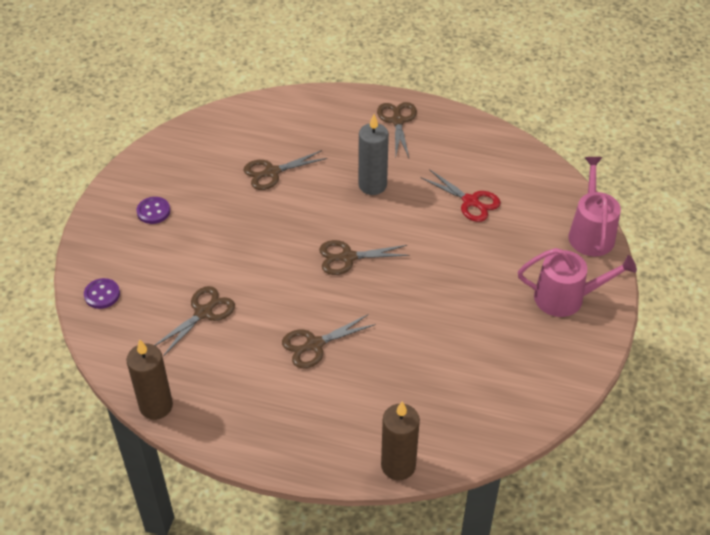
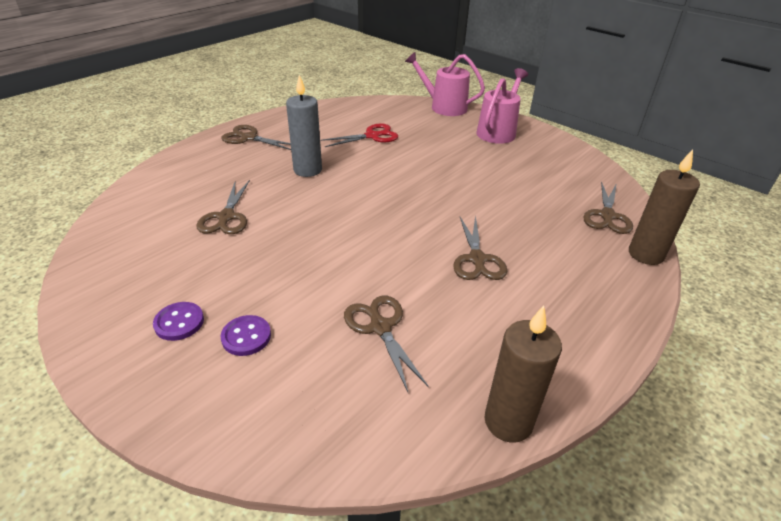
camera: 65 degrees left, 10 degrees down
(102, 294) = (273, 424): purple button -> purple button (246, 337)
(347, 257) = (381, 207): brown scissors -> brown scissors (607, 216)

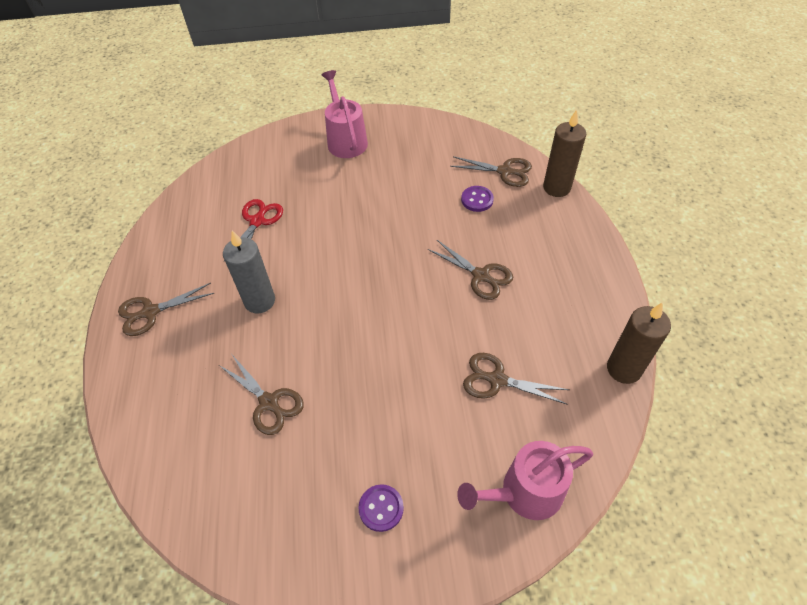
camera: 45 degrees left, 15 degrees up
(246, 337) = (436, 469): purple button -> purple button (477, 200)
(444, 107) = (269, 141): pink watering can -> pink watering can (524, 492)
(607, 216) = (505, 171): brown scissors -> brown scissors turned 45 degrees counterclockwise

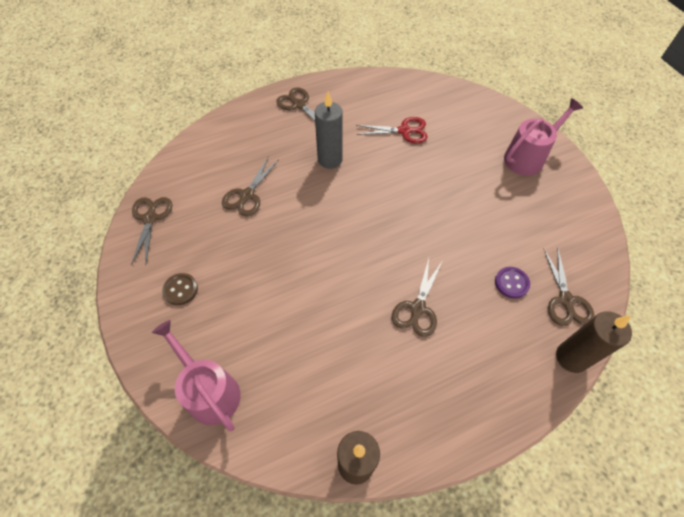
camera: 70 degrees right, 5 degrees up
(381, 508) = (180, 290): purple button -> brown button
(497, 380) = (309, 346): brown scissors -> brown scissors (150, 218)

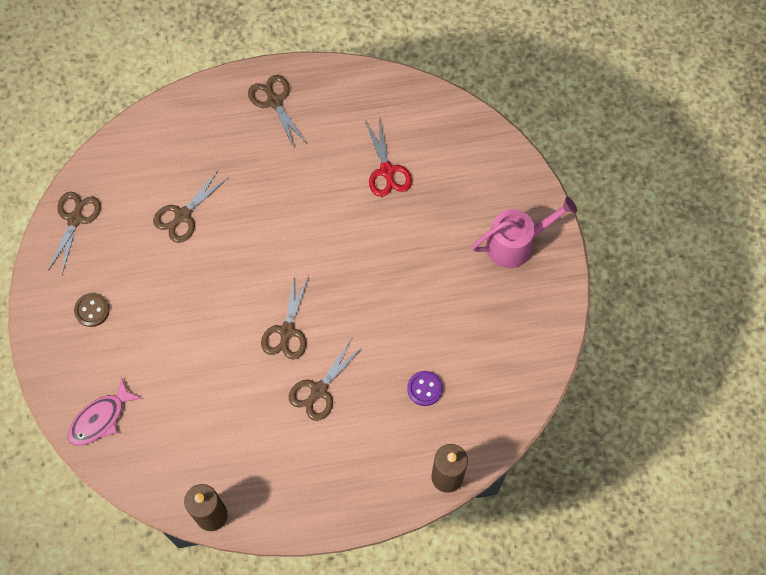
camera: 15 degrees right, 10 degrees up
(210, 391) = (100, 418): pink watering can -> pink fish
(330, 159) = (287, 190): grey candle -> none
(404, 131) = (387, 171): red scissors -> red scissors turned 60 degrees clockwise
(566, 300) = (471, 421): brown scissors -> brown scissors (287, 331)

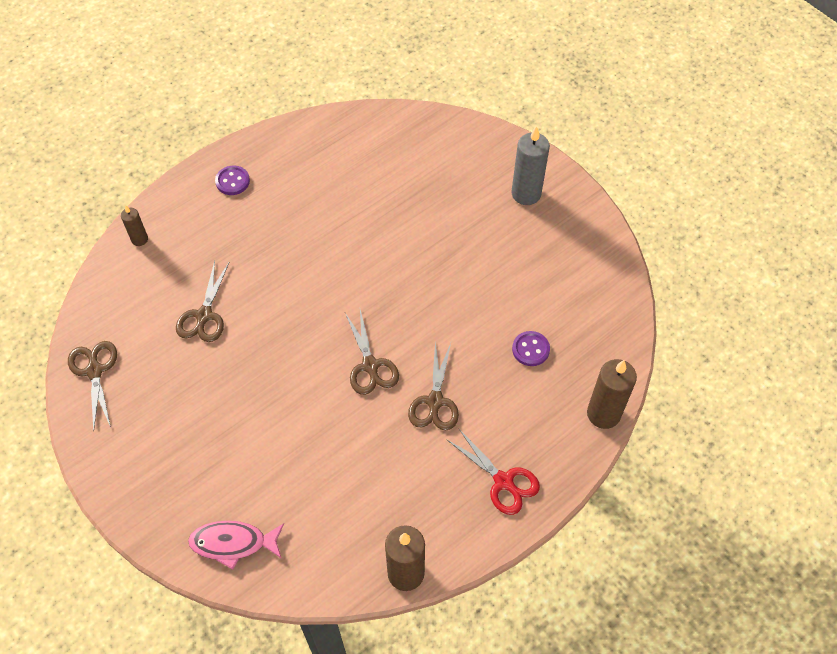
camera: 30 degrees left, 10 degrees down
(92, 310) = (162, 445): brown button -> none
(100, 418) = (233, 543): pink fish -> pink fish turned 75 degrees clockwise
(170, 118) = (139, 239): none -> brown candle
(274, 101) = (232, 181): brown scissors -> purple button
(387, 171) = (374, 190): red scissors -> red scissors (504, 482)
(515, 244) = (526, 194): pink watering can -> grey candle

